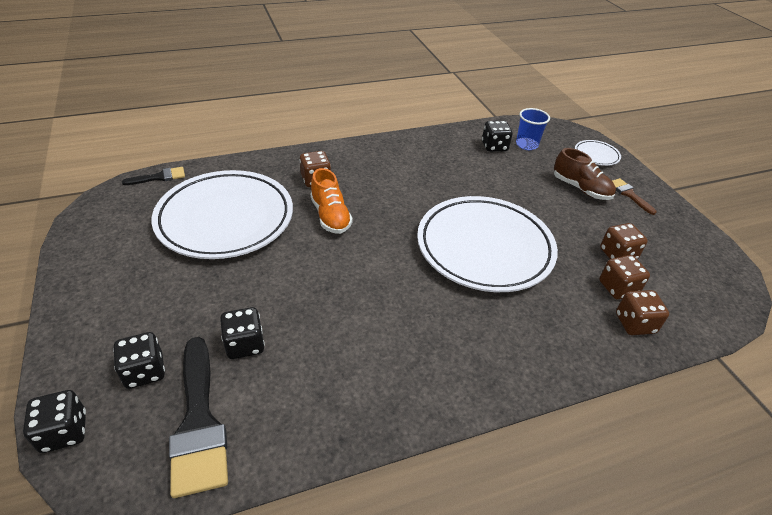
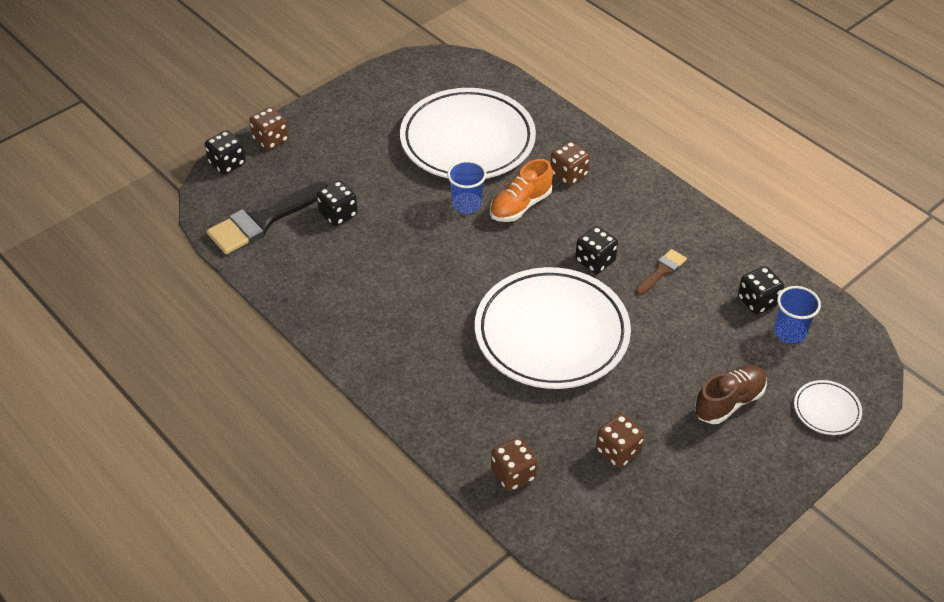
camera: 70 degrees right, 5 degrees up
(145, 371) = (288, 175): black dice -> black dice (595, 261)
(159, 177) = (493, 74): black brush -> none
(304, 246) = (467, 204): none -> blue cup
(581, 188) = (729, 402): brown shoe -> brown shoe turned 150 degrees counterclockwise
(618, 288) = (560, 456): brown dice -> brown dice (271, 140)
(629, 194) = (754, 454): brown brush -> brown brush (662, 271)

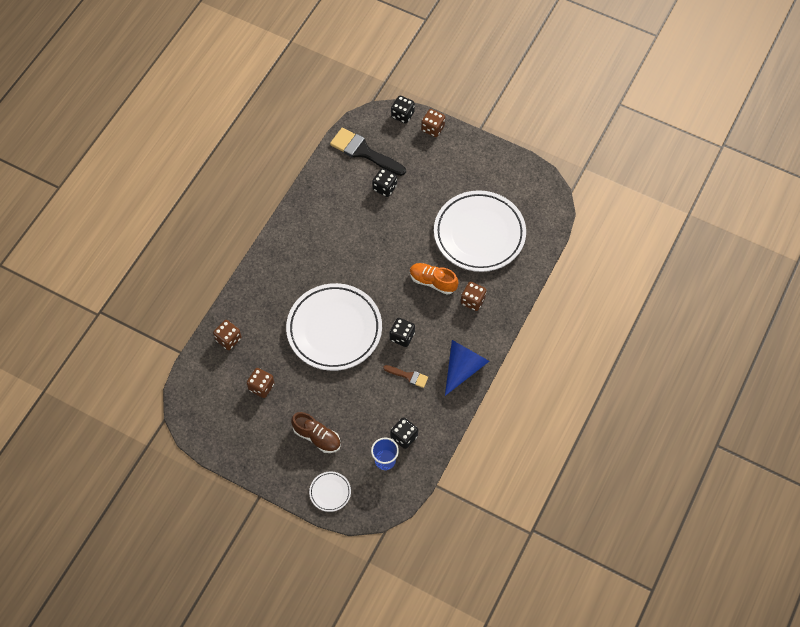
camera: 70 degrees right, 15 degrees up
(467, 204) = (421, 252): blue cup -> none
(668, 211) = (463, 367): none -> blue cone

